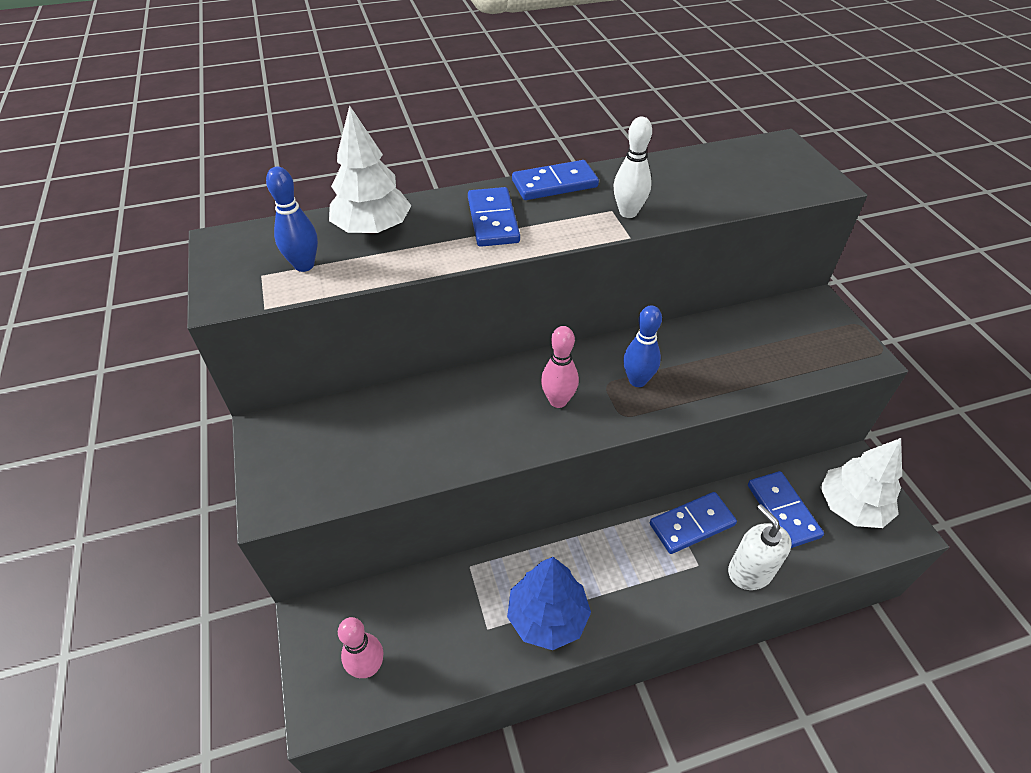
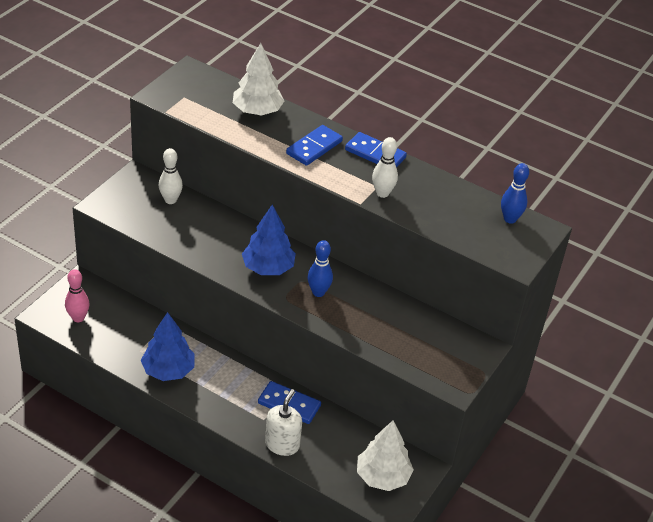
camera: 45 degrees right, 5 degrees down
(304, 265) = (205, 105): blue bowling pin -> blue bowling pin (510, 219)
(349, 423) = (170, 200): none -> white bowling pin
(558, 401) = (268, 268): pink bowling pin -> blue tree
(783, 511) = (344, 443): blue domino -> none

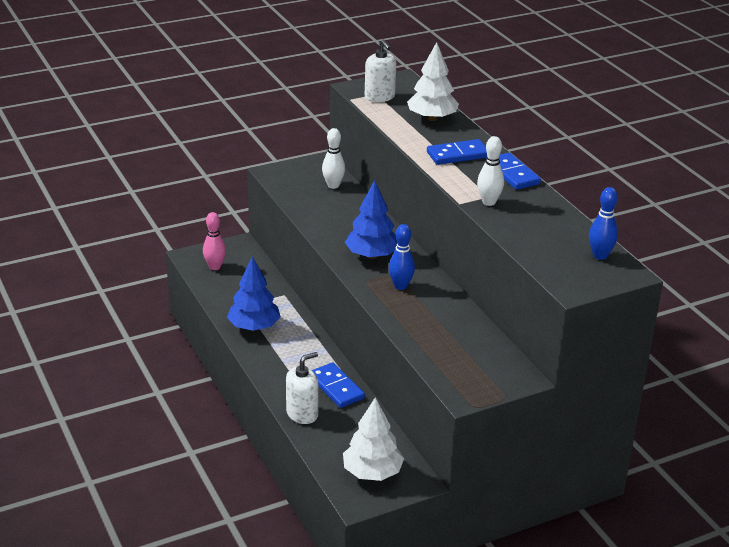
camera: 35 degrees right, 10 degrees down
(190, 100) = (379, 97): none -> white soap dispenser

